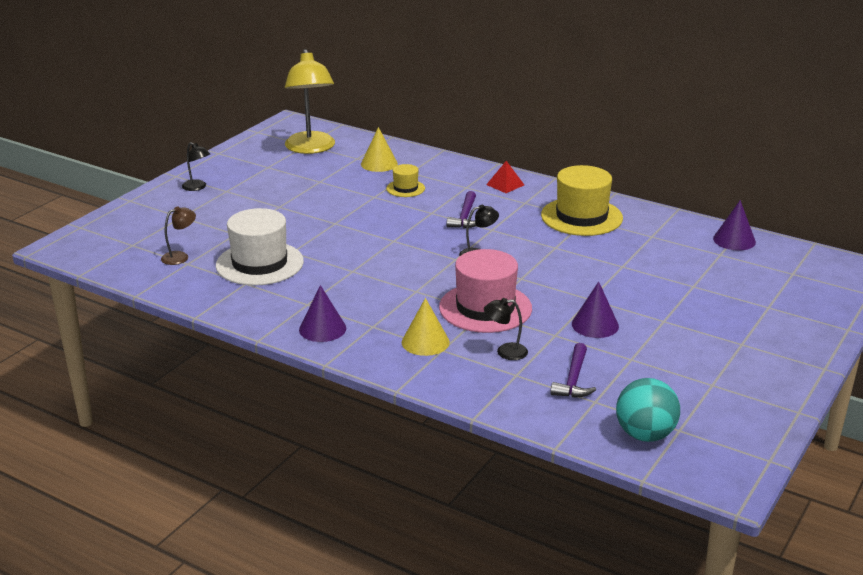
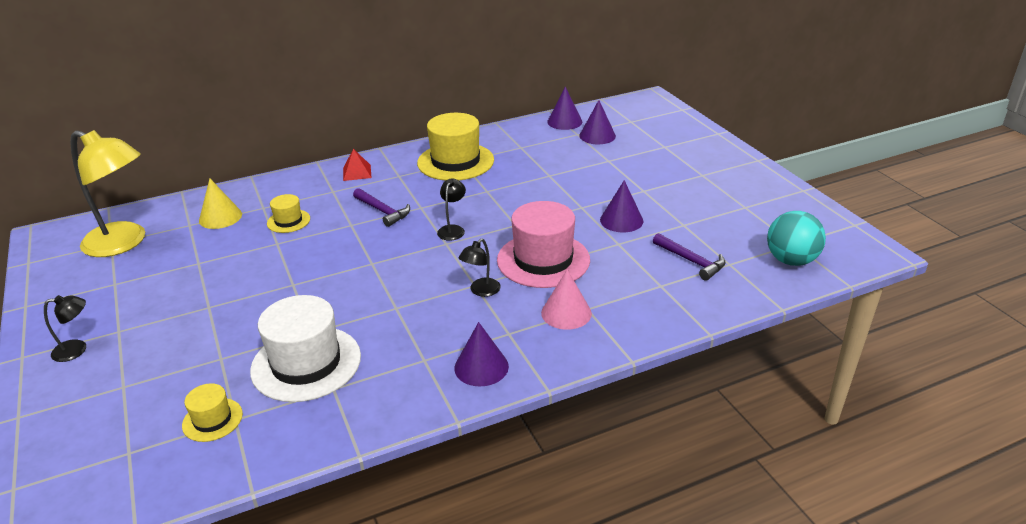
camera: 55 degrees left, 5 degrees up
(180, 256) = (212, 420): brown lamp -> yellow hat
(425, 342) = (566, 313): yellow cone -> pink cone
(505, 352) = (621, 277): black lamp -> black lamp (481, 291)
(733, 265) = (597, 136): none -> purple cone

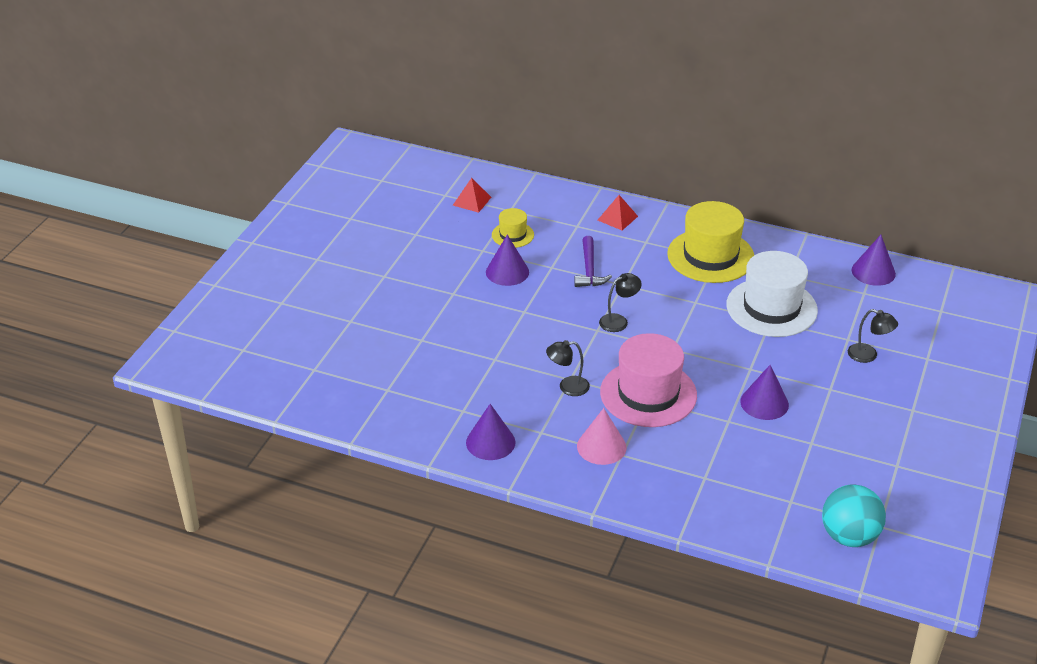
camera: 45 degrees right, 5 degrees up
(77, 349) = (283, 257): black lamp -> black lamp (868, 355)
(124, 243) = (389, 185): yellow lamp -> none
(212, 420) = (302, 361): yellow hat -> none
(220, 217) = (472, 201): yellow cone -> red pyramid
(306, 363) = (392, 360): white hat -> white hat (771, 308)
(597, 136) = (880, 306): purple cone -> purple cone (507, 272)
(691, 261) = (762, 476): purple hammer -> none

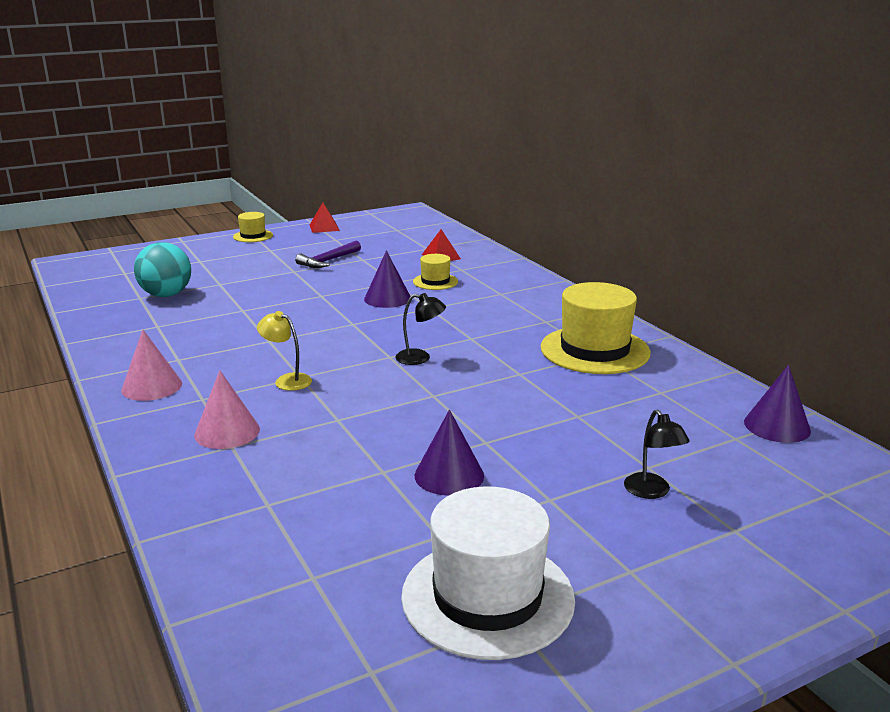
camera: 40 degrees right, 15 degrees down
(268, 247) = (253, 236): none -> yellow hat
(490, 442) = (152, 386): purple cone -> pink cone
(567, 387) = (287, 380): black lamp -> yellow lamp
(589, 269) = (459, 320): purple hammer -> purple hammer (328, 261)
(617, 218) = (546, 300): red pyramid -> red pyramid (324, 227)
(648, 394) = (346, 415): pink hat -> none
(771, 308) = (596, 407): white hat -> white hat (487, 597)
(849, 536) = (312, 657): turquoise ball -> turquoise ball (166, 295)

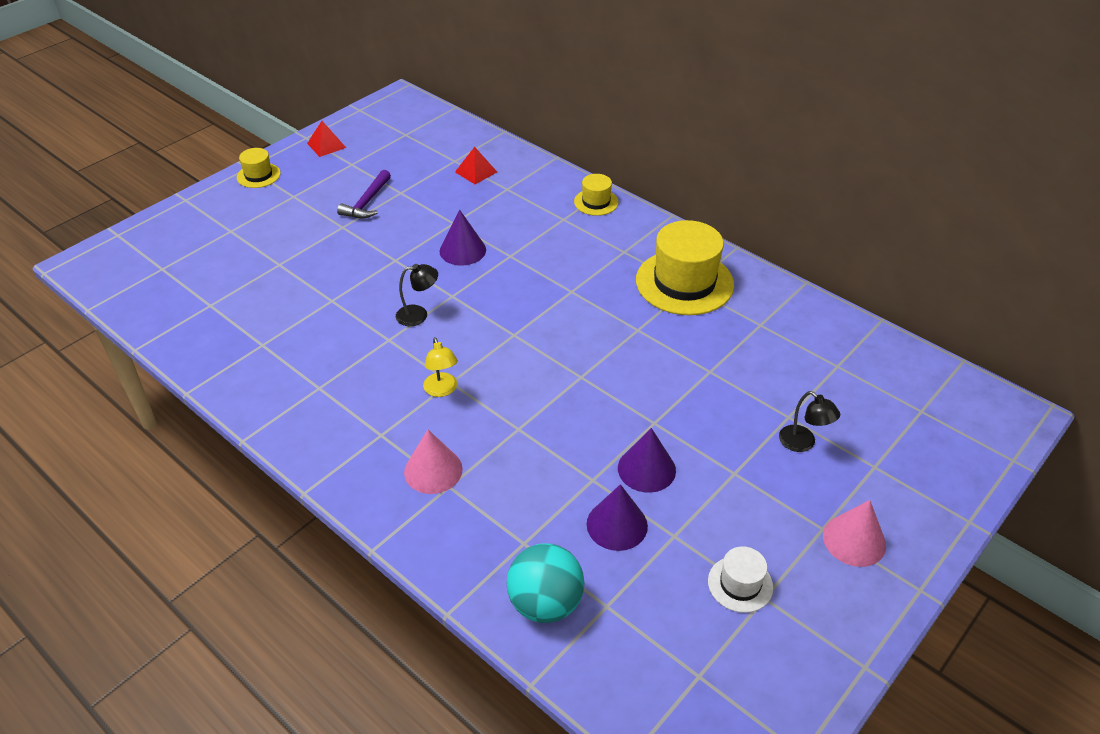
camera: 20 degrees left, 20 degrees up
(152, 386) = (322, 431): pink cone -> pink cone (854, 540)
(166, 295) = (235, 294): turquoise ball -> turquoise ball (545, 603)
(287, 380) = (442, 390): yellow lamp -> yellow lamp turned 120 degrees counterclockwise
(420, 358) = (542, 330): black lamp -> black lamp (418, 315)
(435, 281) = (493, 214): yellow hat -> yellow hat (596, 202)
(487, 597) = (740, 584): white hat -> white hat, size x0.50
(777, 426) = (861, 343): purple cone -> purple cone (617, 525)

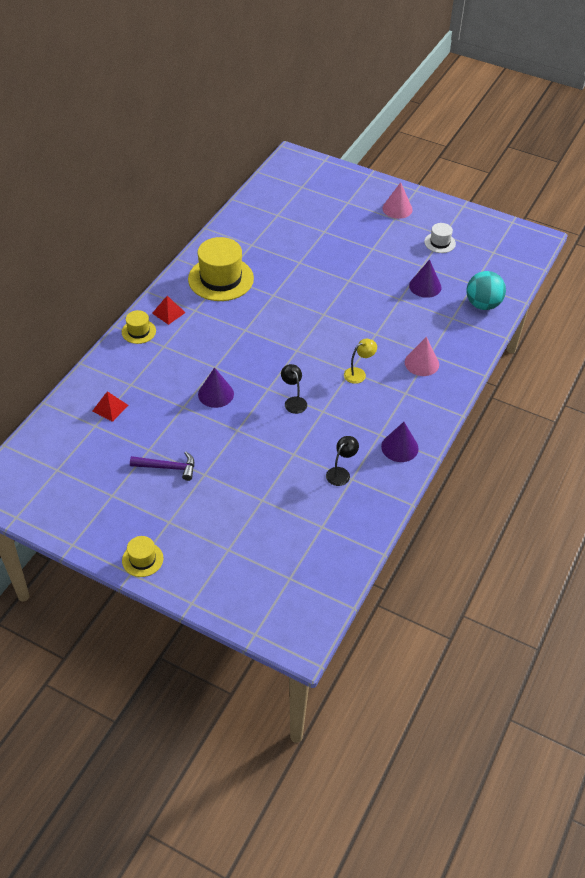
camera: 105 degrees left, 5 degrees up
(326, 145) = (84, 523): red pyramid -> red pyramid (168, 312)
(646, 469) = (383, 279): purple cone -> purple cone (399, 447)
(803, 443) = (342, 226): black lamp -> black lamp (341, 473)

